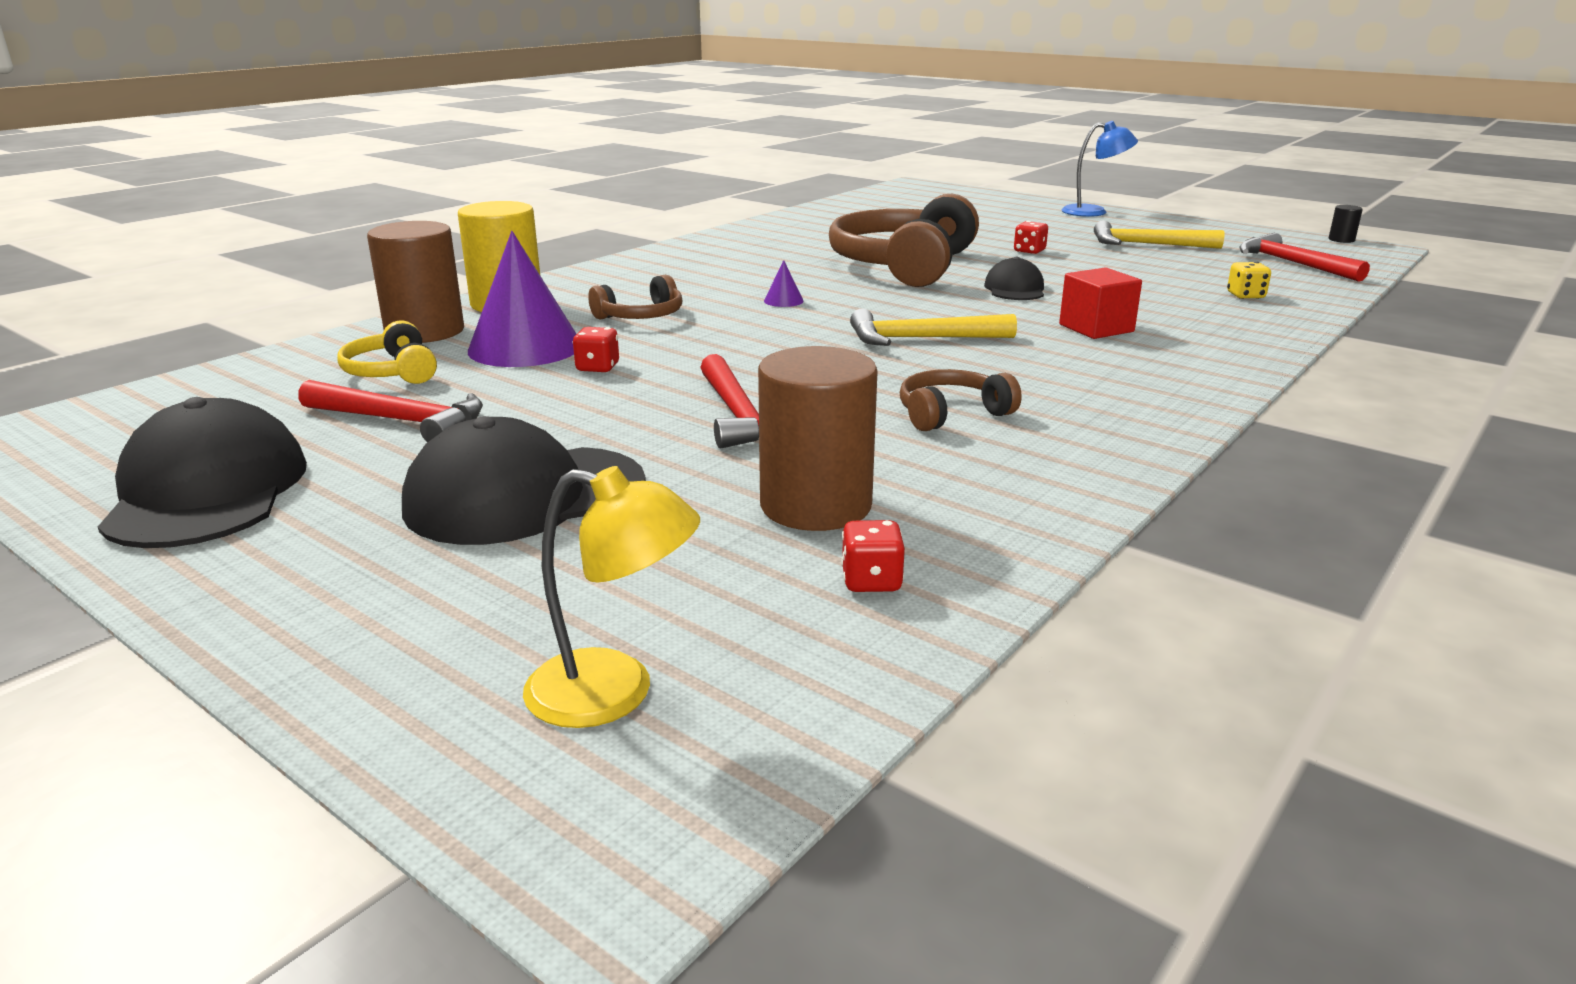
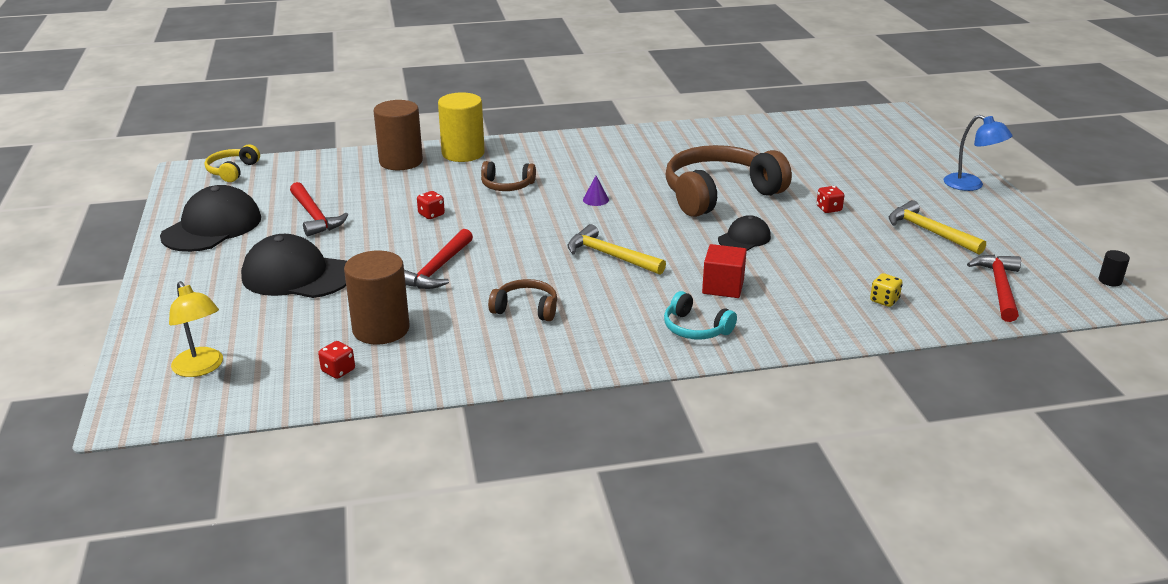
camera: 40 degrees right, 5 degrees up
(393, 372) = (352, 184): yellow headphones -> yellow headphones (232, 171)
(525, 347) = (423, 189): purple cone -> none
(1163, 367) = (695, 328): none -> turquoise headphones

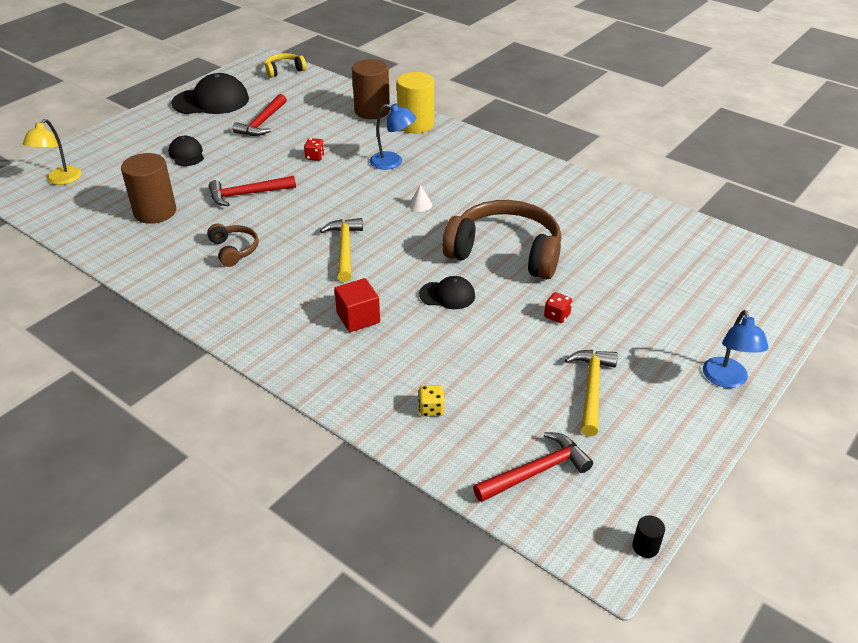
camera: 50 degrees right, 10 degrees up
(297, 275) = (186, 154): black cap -> black cap, size x0.55
(338, 371) = (96, 222): red dice -> none
(507, 185) = (392, 162): brown headphones -> blue lamp
(595, 199) = (420, 205): purple cone -> white cone
(695, 328) = (283, 331): turquoise headphones -> none

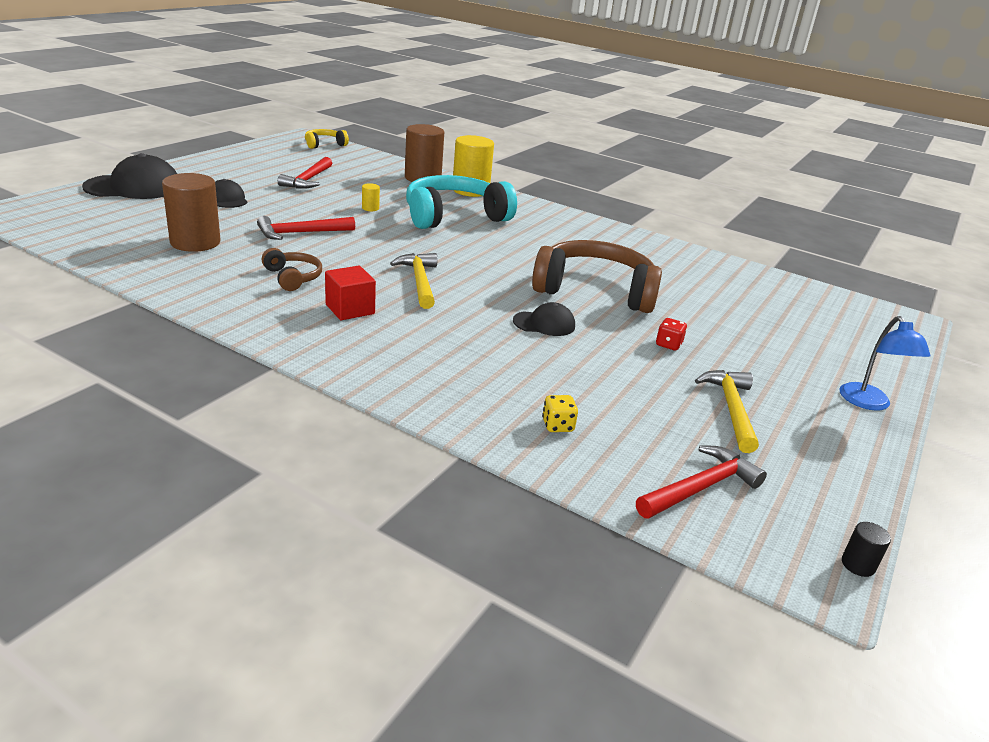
camera: 10 degrees left, 10 degrees down
(60, 180) = (79, 211): yellow lamp -> none
(211, 101) = (249, 161): black cap -> black cap (134, 187)
(315, 157) = (370, 208): red dice -> yellow cylinder
(358, 318) = (449, 340): red cube -> red cube (350, 309)
(392, 162) = (454, 216): blue lamp -> turquoise headphones
(420, 205) = (493, 250): white cone -> none

